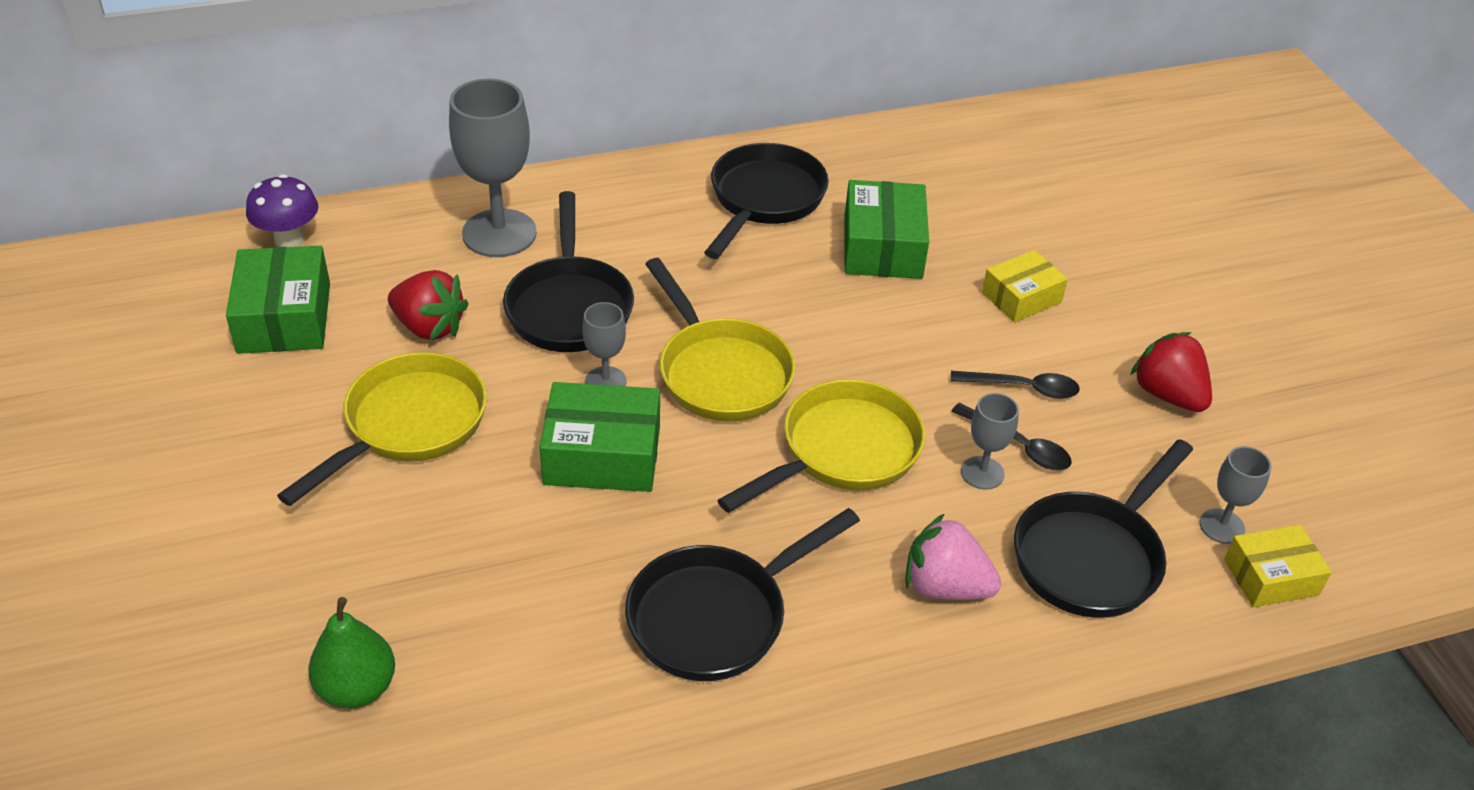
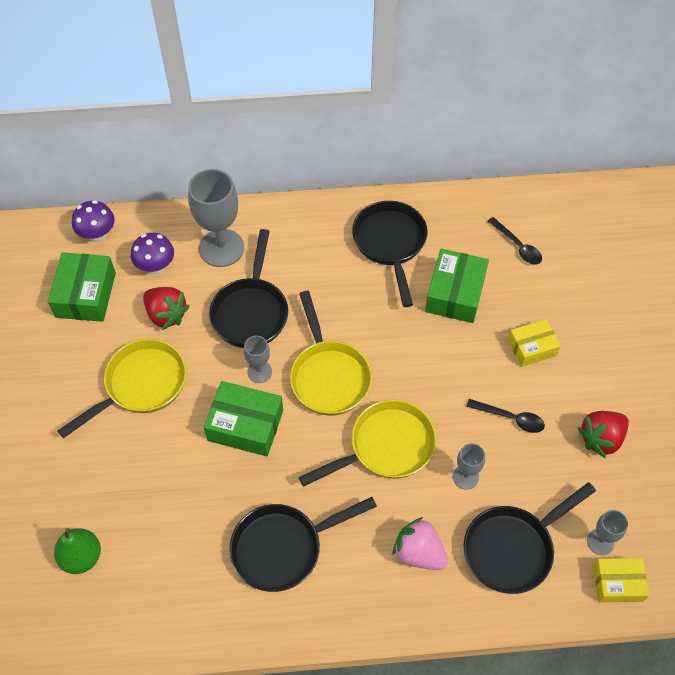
camera: 15 degrees right, 15 degrees up
(397, 269) = (156, 267): none -> purple mushroom
(764, 200) = (390, 244): black pan -> black pan turned 45 degrees counterclockwise
(1018, 445) = (494, 461): black spoon -> black spoon (517, 246)
(1167, 395) = (601, 439): red strawberry -> red strawberry turned 105 degrees counterclockwise

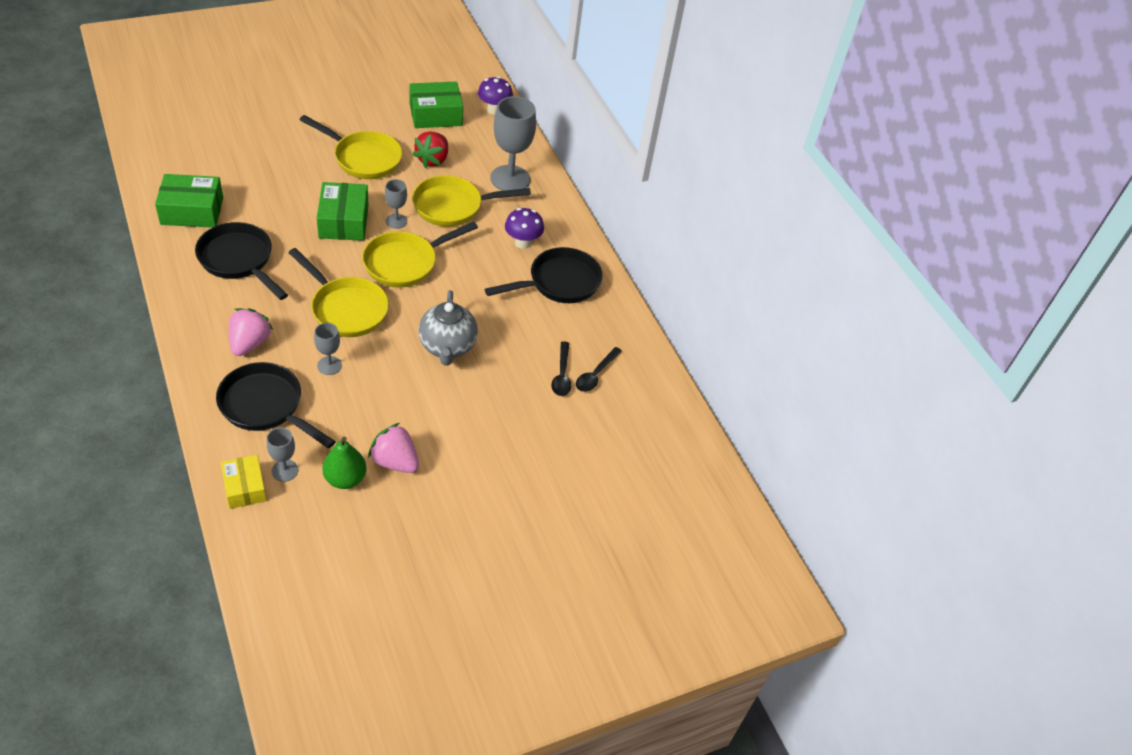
camera: 65 degrees right, 10 degrees down
(81, 557) = (212, 156): green pear -> green pear (345, 479)
(156, 267) = (476, 146): purple mushroom -> purple mushroom (522, 243)
(251, 311) = (453, 206): black pan -> yellow pan
(455, 293) = (521, 335): green box -> green box (192, 211)
(459, 362) = (447, 347): none -> grey teapot
(510, 418) = (398, 390): black spoon -> black spoon (562, 375)
(532, 347) = (481, 398): yellow box -> none
(601, 439) = (395, 461): red strawberry -> pink strawberry

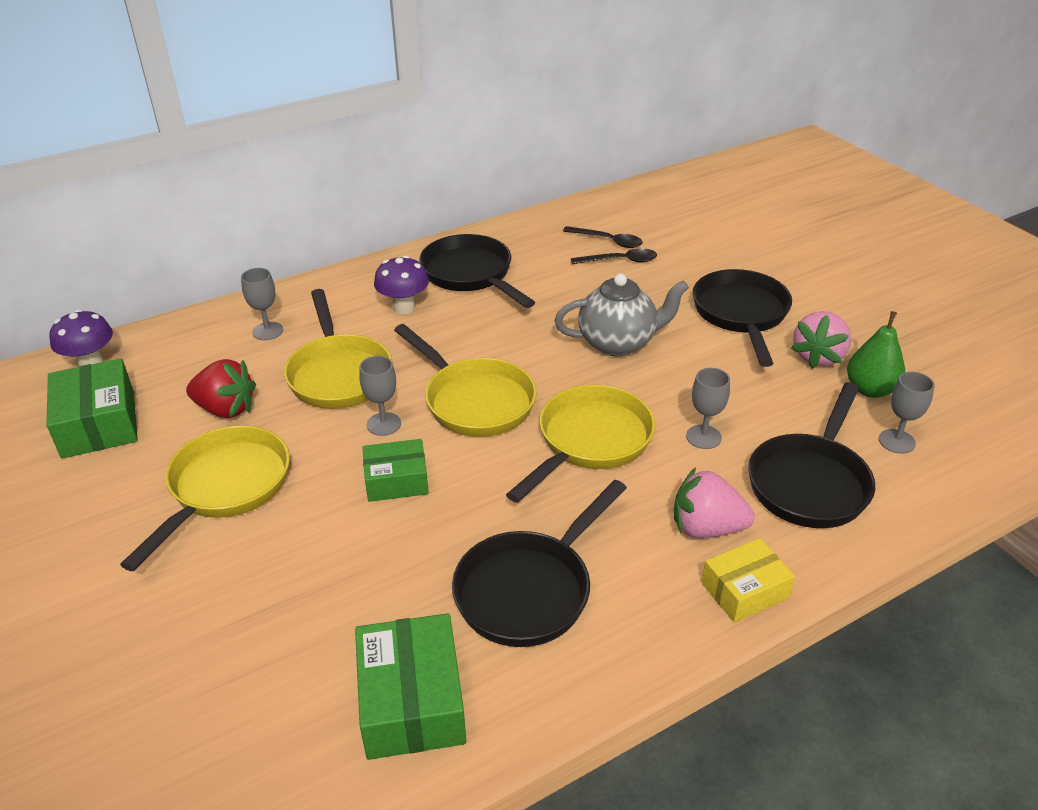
camera: 90 degrees left, 10 degrees down
(245, 487) = (948, 471): yellow box -> yellow box (744, 590)
(343, 221) = (396, 480): green box -> green box, size x0.65
(464, 431) = (741, 315): none -> black pan
(510, 179) = (267, 331): grey goblet -> grey goblet, size x0.51

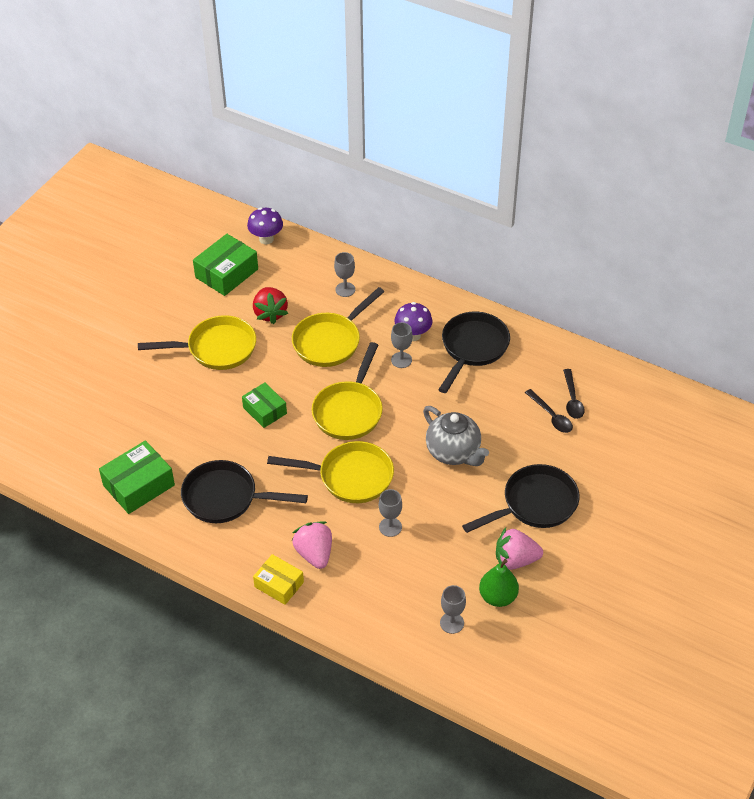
camera: 60 degrees right, 10 degrees up
(383, 424) = (303, 382): grey goblet -> grey goblet (401, 360)
(810, 482) = (383, 589): black pan -> none

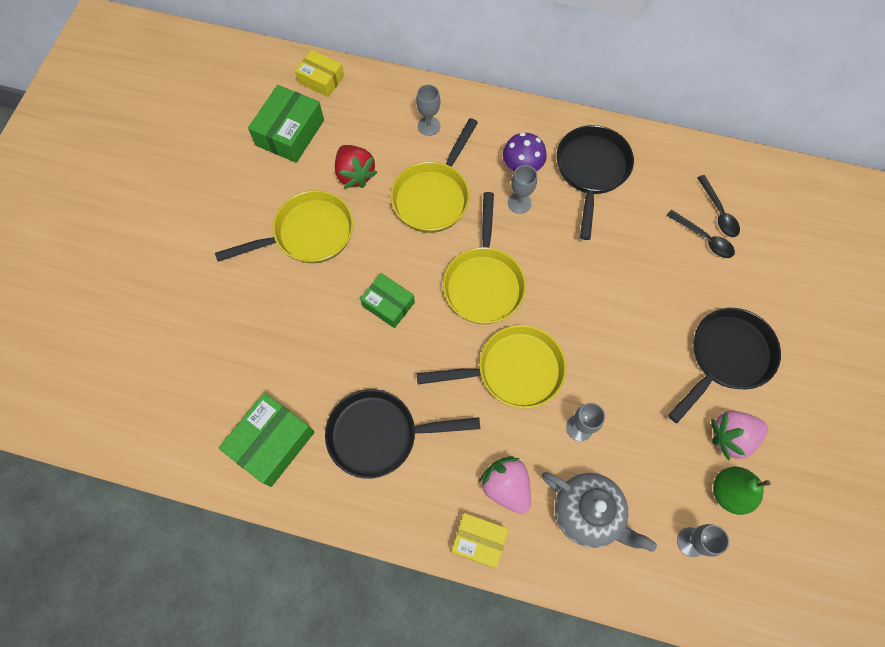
camera: 15 degrees left, 20 degrees up
(266, 239) = (321, 79): purple mushroom -> yellow box
(453, 452) = (616, 310): grey teapot -> grey teapot (587, 513)

